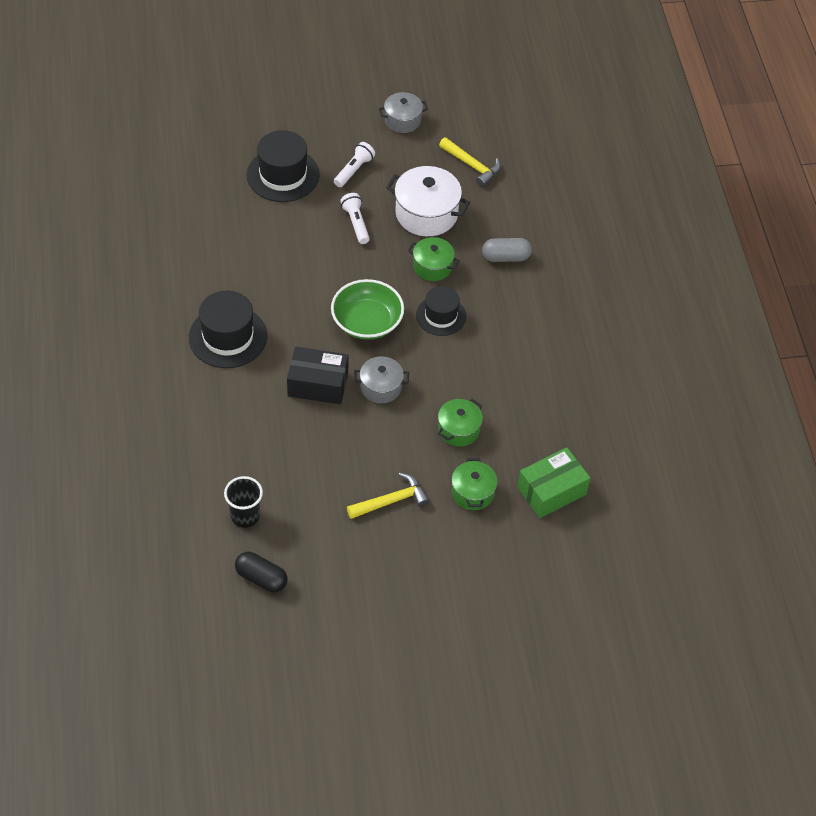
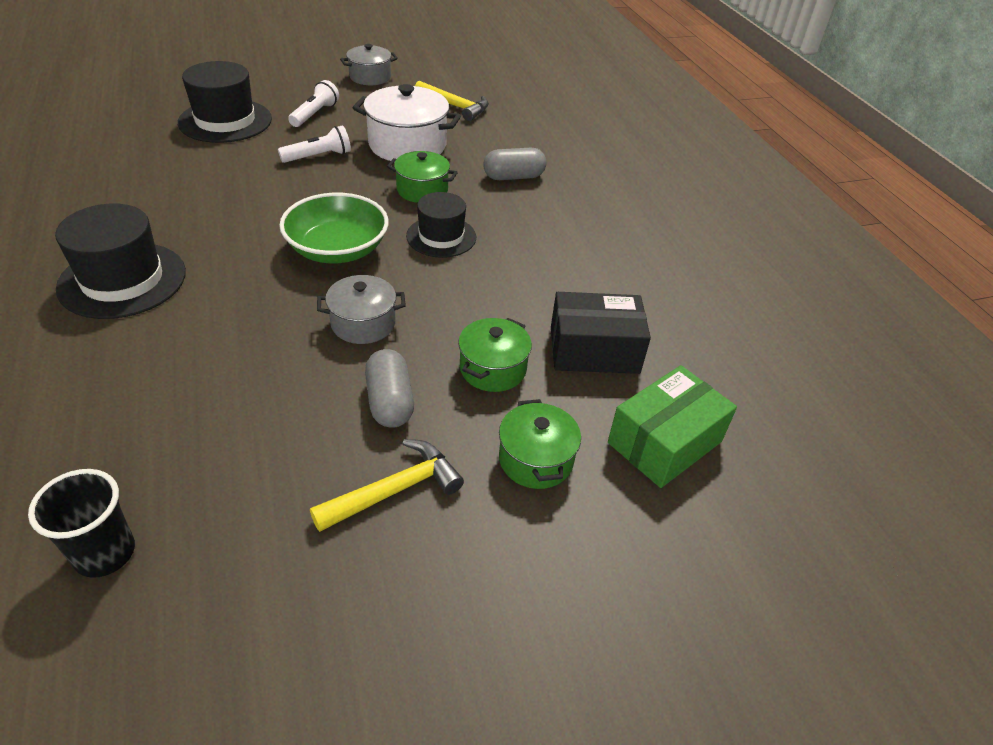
camera: 10 degrees left, 10 degrees down
(261, 578) = (120, 688): black capsule -> none
(318, 384) = (262, 328): black box -> black box (594, 350)
(356, 223) = (318, 156): white flashlight -> white flashlight turned 90 degrees clockwise
(393, 446) = (389, 402): none -> grey capsule

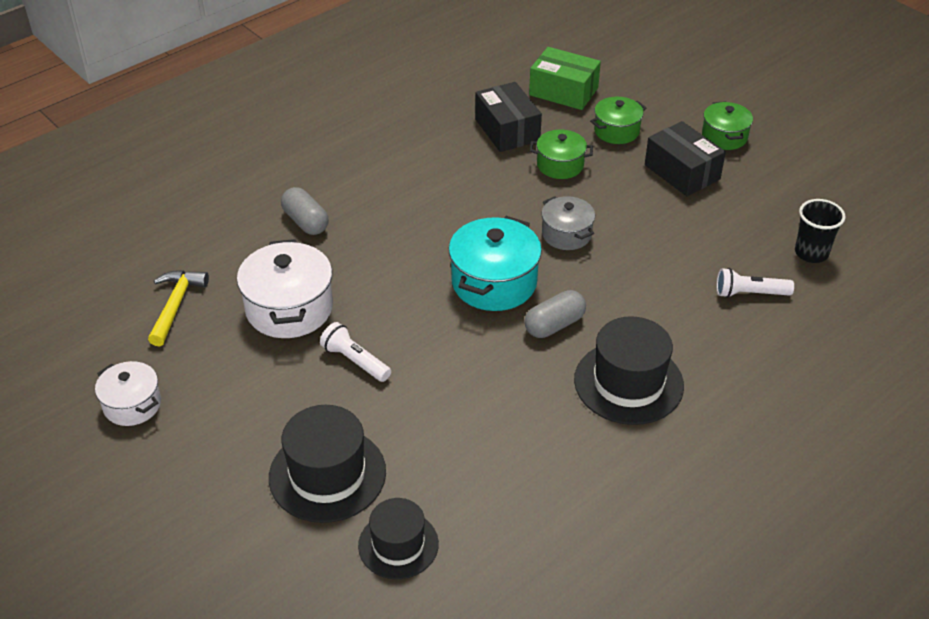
camera: 110 degrees left, 0 degrees up
(315, 114) = (264, 407): white flashlight -> white flashlight (749, 293)
(337, 249) = (494, 282): green bowl -> turquoise pot
(370, 77) = (132, 405): grey pot -> white pot
(389, 402) = (624, 196): grey capsule -> grey capsule (554, 325)
(394, 490) = (682, 172): yellow hammer -> black box
(422, 190) = (368, 268): green pot -> green pot (724, 137)
(441, 237) = (432, 233): black hat -> black hat (398, 545)

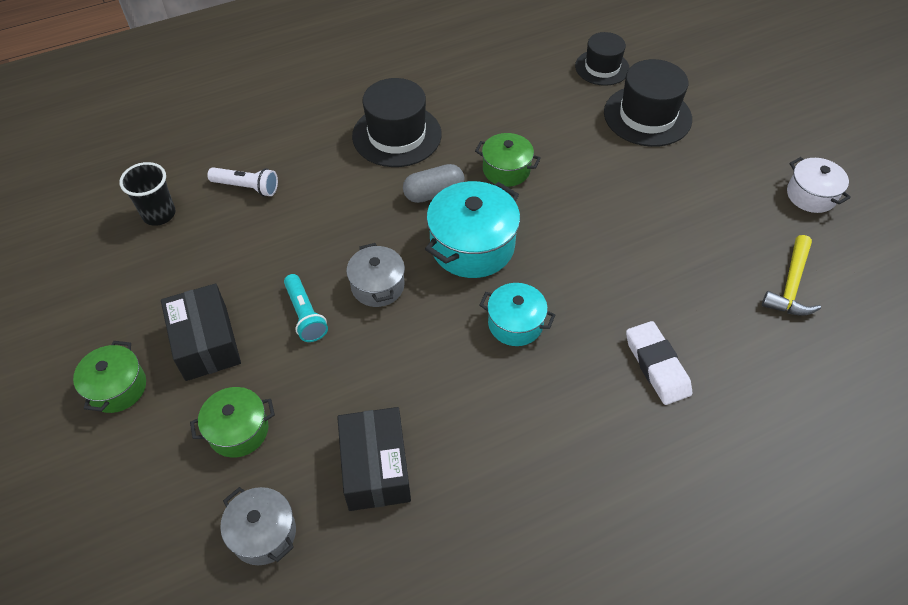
camera: 165 degrees left, 10 degrees up
(289, 308) = (676, 259): white pot -> none
(306, 222) = (656, 366): grey capsule -> white eraser
(355, 361) = (617, 196): white flashlight -> none
(433, 229) = (515, 324): none -> turquoise pot
(560, 165) = (337, 387): green pot -> green pot (506, 170)
(563, 91) = (263, 533): green box -> grey pot
(616, 203) = (305, 315): none -> turquoise flashlight

